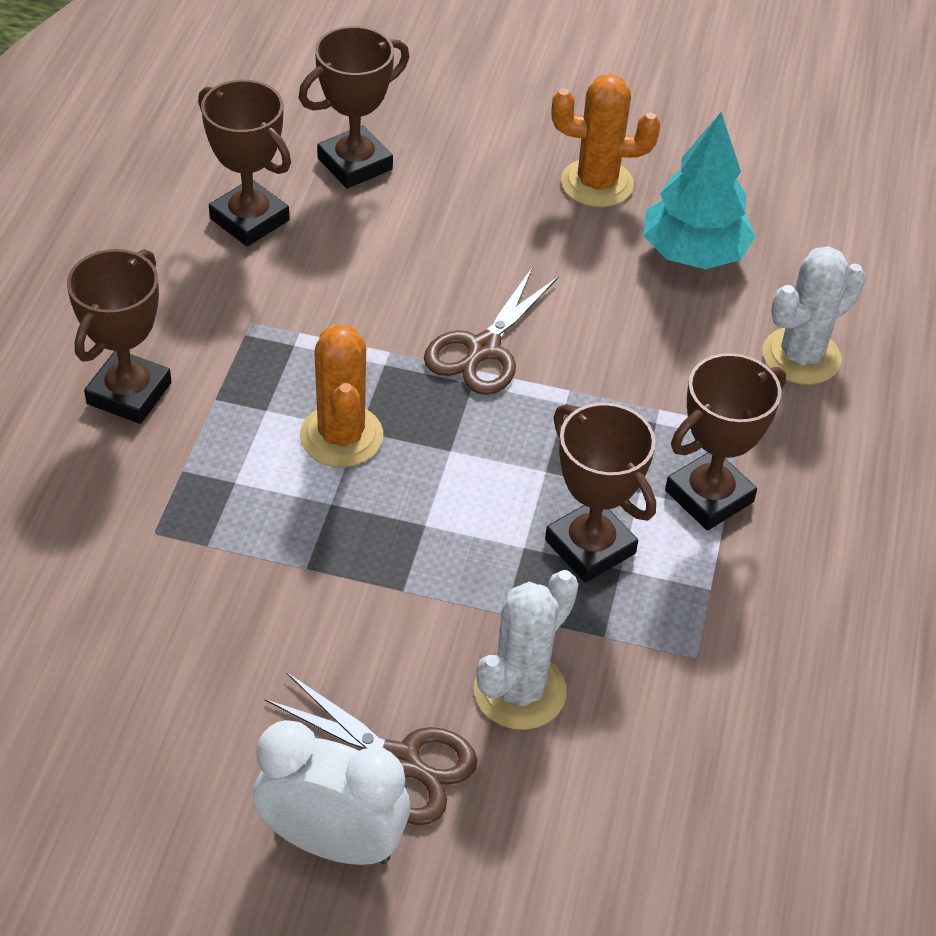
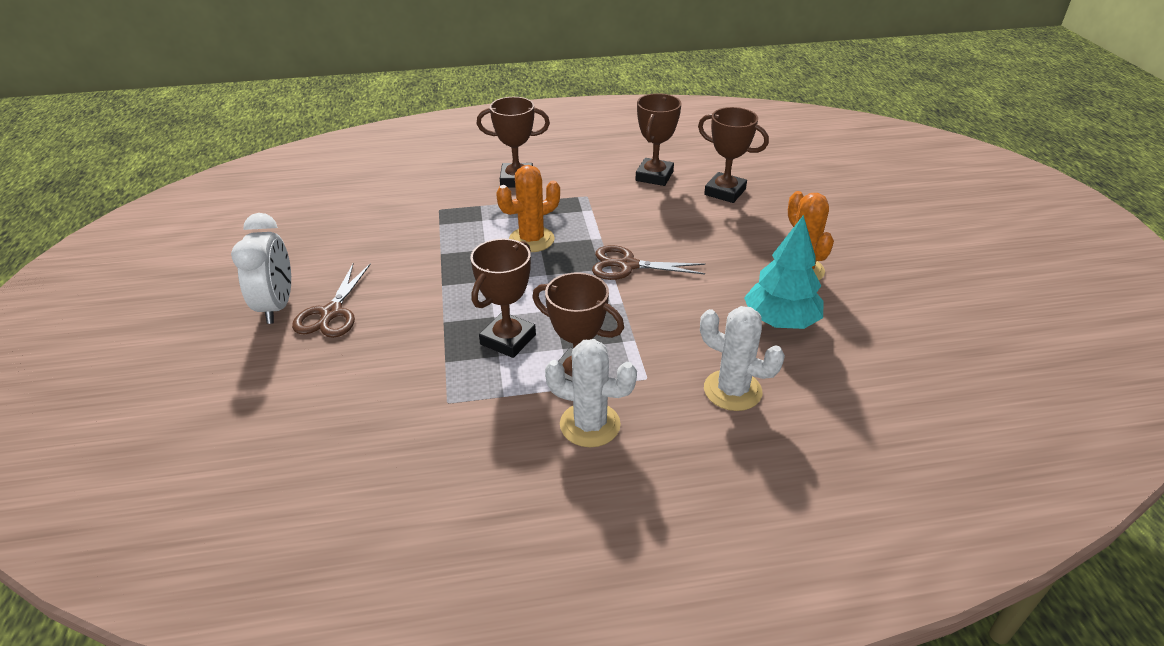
camera: 70 degrees right, 10 degrees down
(520, 691) = (392, 340): white cactus -> white cactus (590, 425)

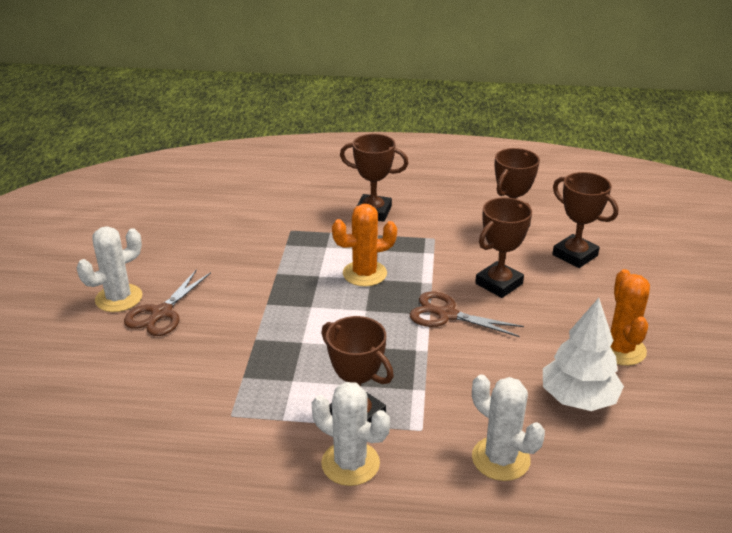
camera: 15 degrees right, 5 degrees down
(277, 306) = (119, 298): white clock -> white cactus
(508, 339) = (306, 367): brown trophy -> brown trophy (499, 284)
(780, 321) = (578, 399): turquoise tree -> white tree

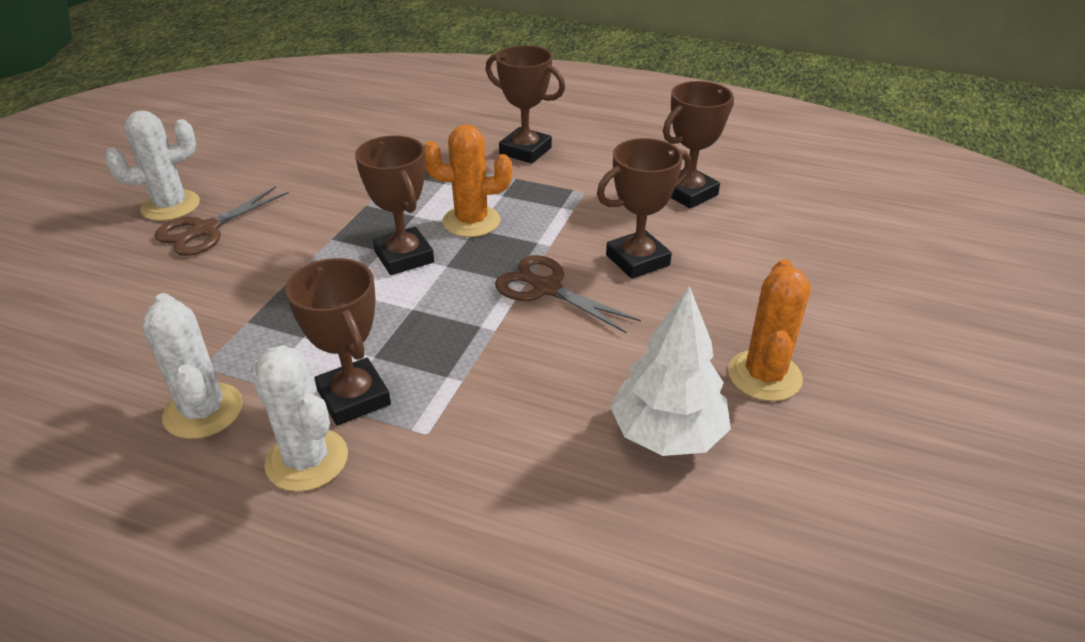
camera: 15 degrees right, 5 degrees up
(500, 459) = (510, 497): white cactus -> white cactus (203, 411)
(575, 255) = (761, 240): brown trophy -> brown trophy (404, 257)

